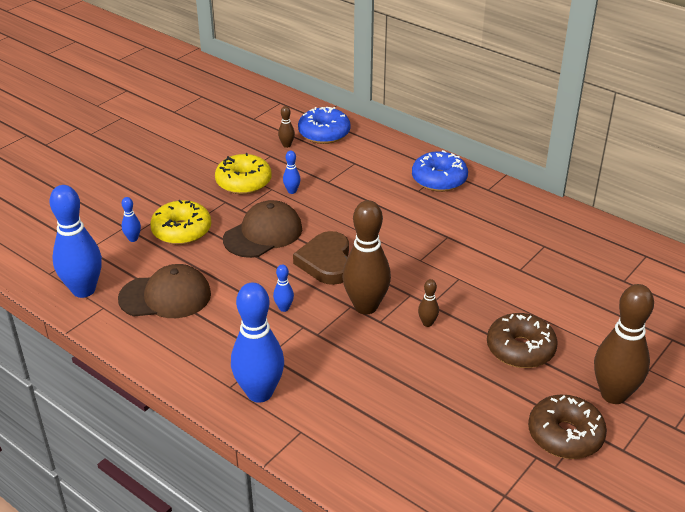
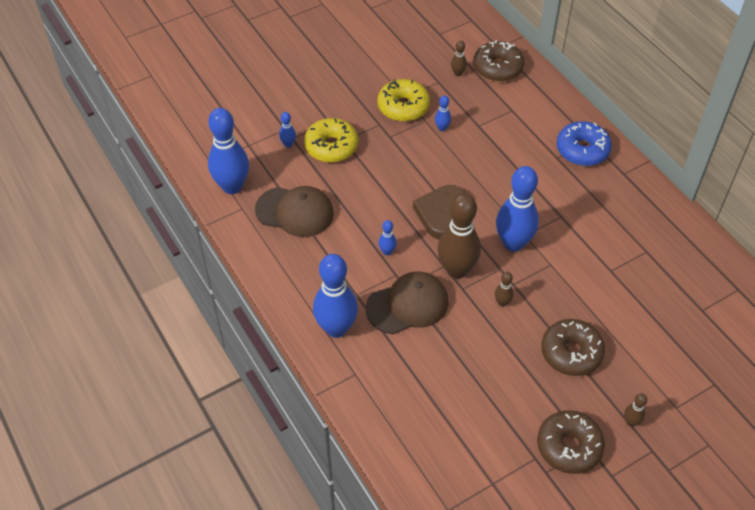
camera: 20 degrees right, 15 degrees up
(263, 234) = (399, 169): brown cap -> brown cap (407, 305)
(324, 133) = (497, 68): blue donut -> brown donut
(412, 270) = (513, 243): none -> blue bowling pin
(613, 394) = (631, 422): brown bowling pin -> brown bowling pin, size x0.43

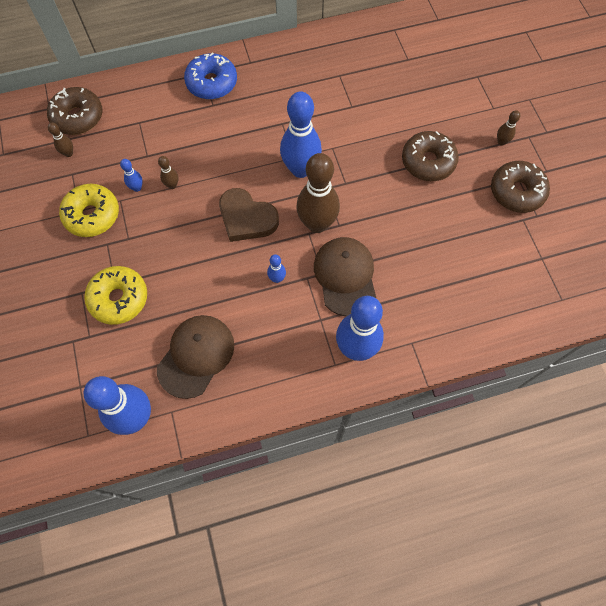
camera: 75 degrees left, 15 degrees up
(288, 144) = (97, 342): blue bowling pin -> none
(502, 302) = (363, 197): brown bowling pin -> brown bowling pin (172, 185)

